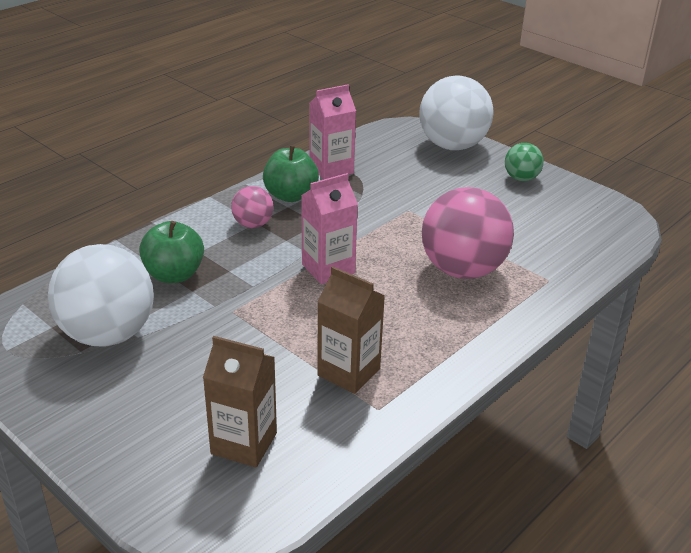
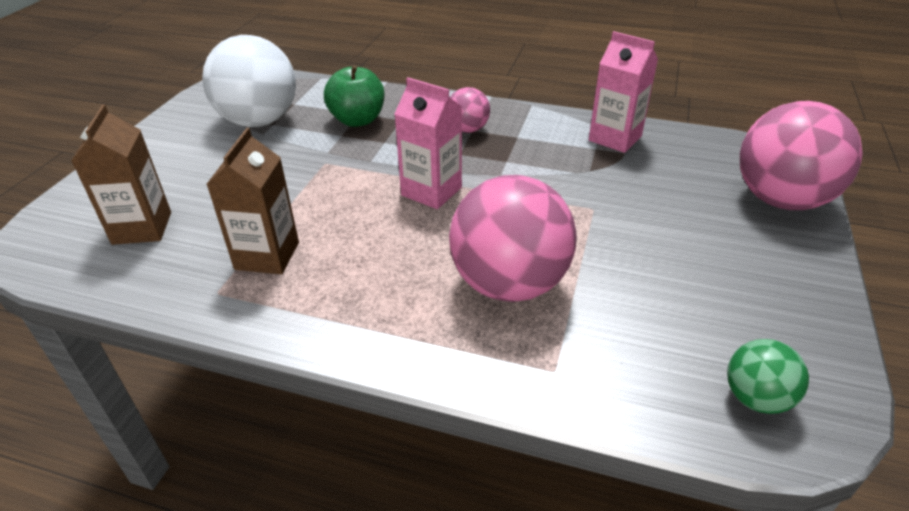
camera: 65 degrees right, 5 degrees up
(290, 195) = (538, 132): green apple -> none
(452, 146) = (780, 200): white ball -> pink ball
(521, 178) = (782, 279): green ball -> green ball (756, 398)

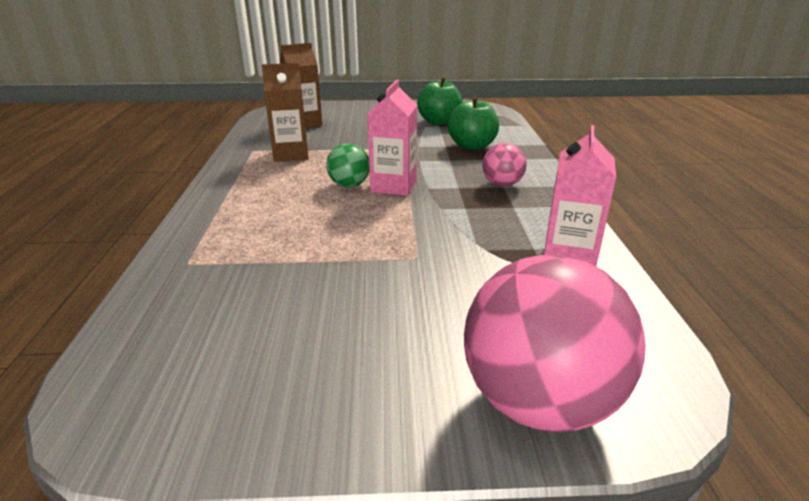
camera: 70 degrees right, 10 degrees down
(259, 121) = (439, 122): white ball -> green apple
(509, 284) = (286, 232): pink ball -> none
(756, 398) = (146, 375): green ball -> green ball (349, 185)

